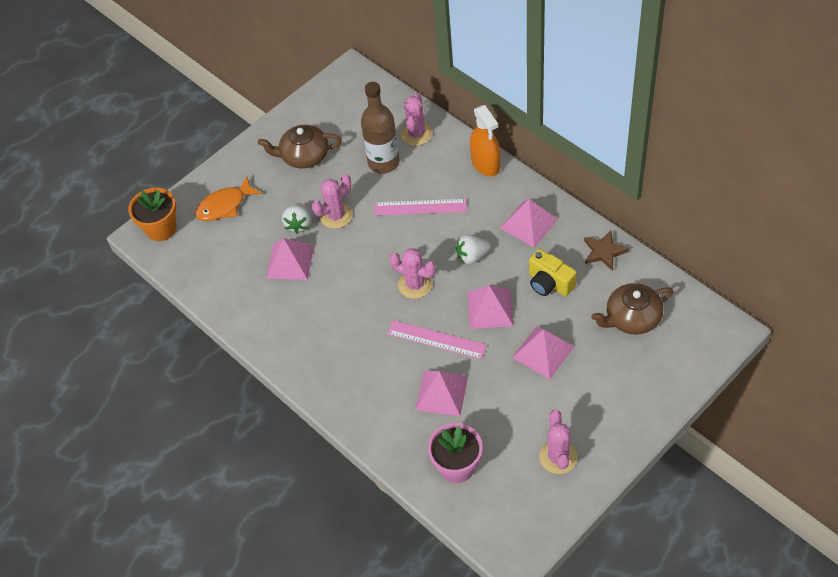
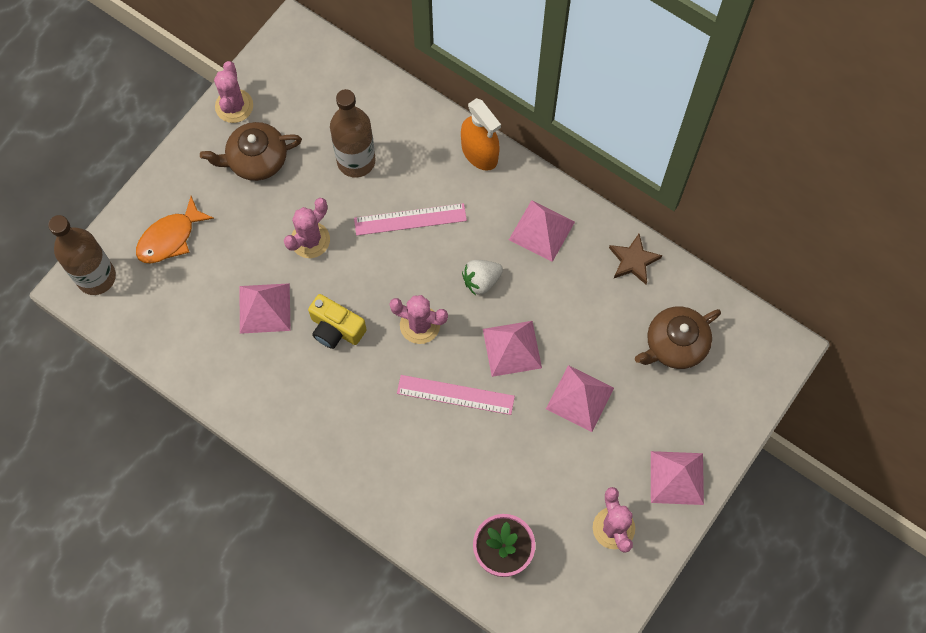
camera: 15 degrees left, 15 degrees up
(161, 229) = (96, 277): orange flower pot -> brown bottle
(299, 224) = (266, 256): white strawberry -> none
(416, 134) = (390, 117): pink cactus -> pink cactus (234, 106)
(441, 393) = (471, 462): pink pyramid -> pink pyramid (677, 477)
(549, 283) = (576, 308): yellow camera -> yellow camera (336, 329)

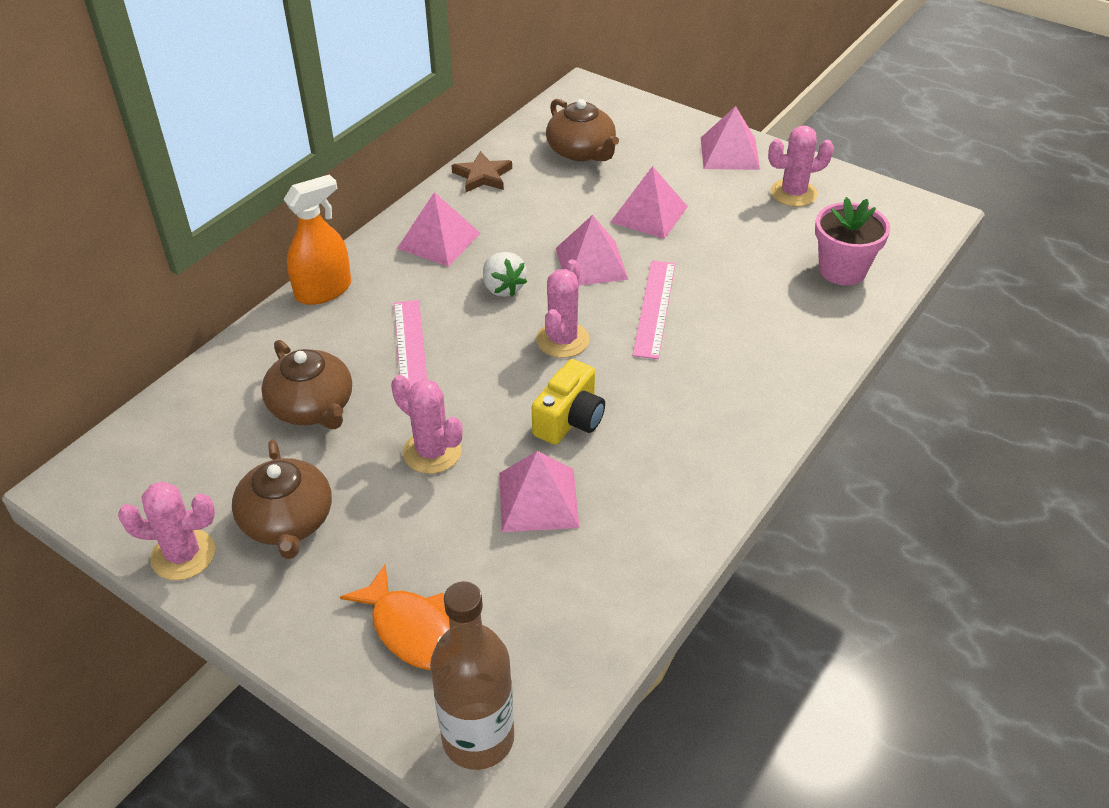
camera: 90 degrees left, 25 degrees down
(356, 161) = (312, 407): brown bottle -> brown teapot

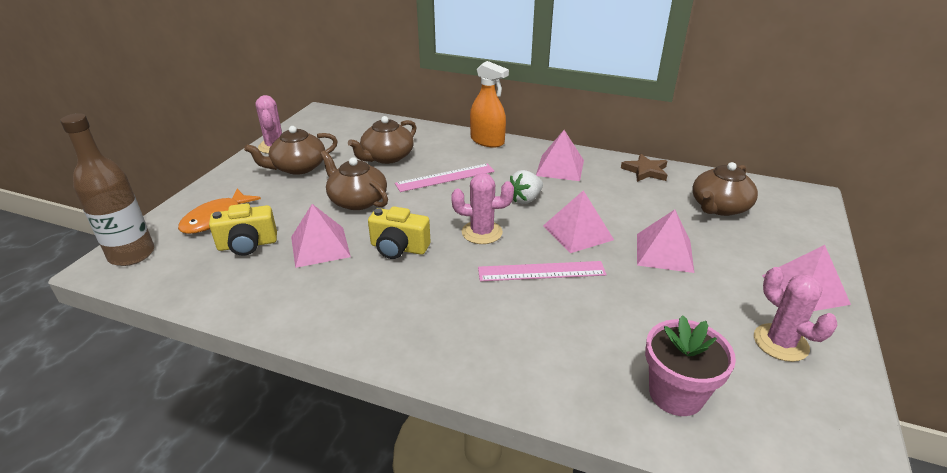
camera: 75 degrees right, 10 degrees down
(432, 452) = (357, 200): pink cactus -> brown teapot
(504, 583) = (247, 245): none -> yellow camera

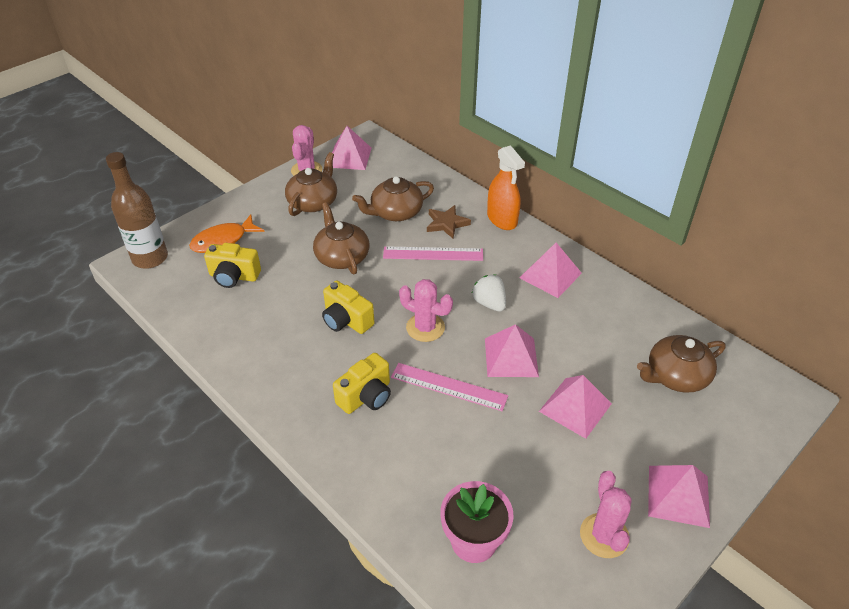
camera: 25 degrees right, 10 degrees up
(298, 167) = (313, 202): brown teapot -> brown teapot turned 120 degrees clockwise
(320, 246) = (286, 297): pink pyramid -> pink pyramid (349, 157)
(467, 305) = (366, 396): none -> yellow camera
(525, 199) = (489, 303): white strawberry -> white strawberry turned 75 degrees clockwise
(645, 171) = (635, 307): brown star -> brown star (446, 223)

